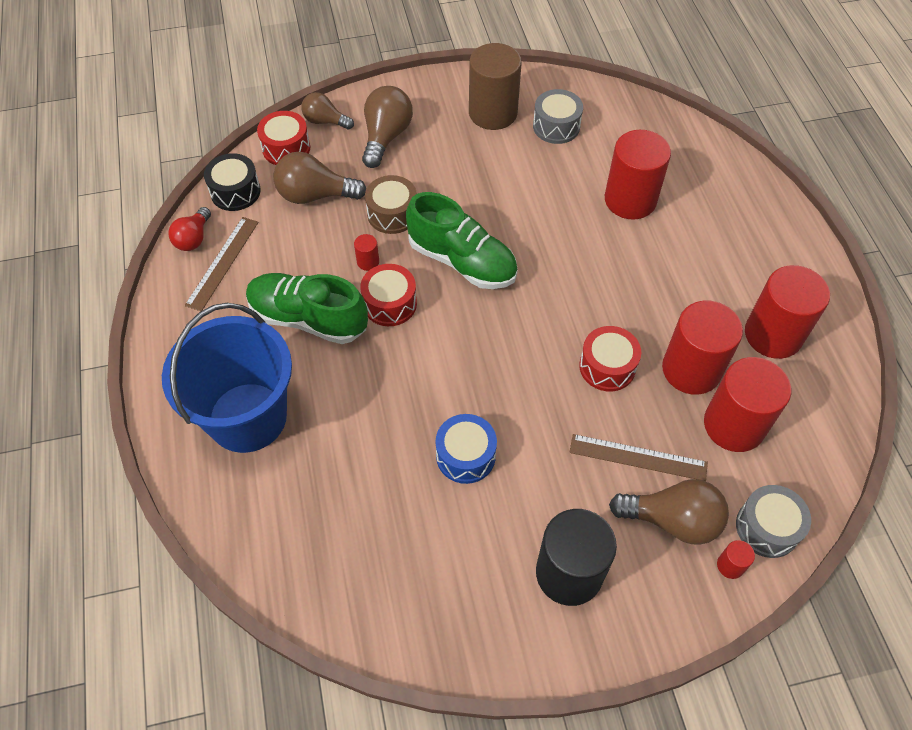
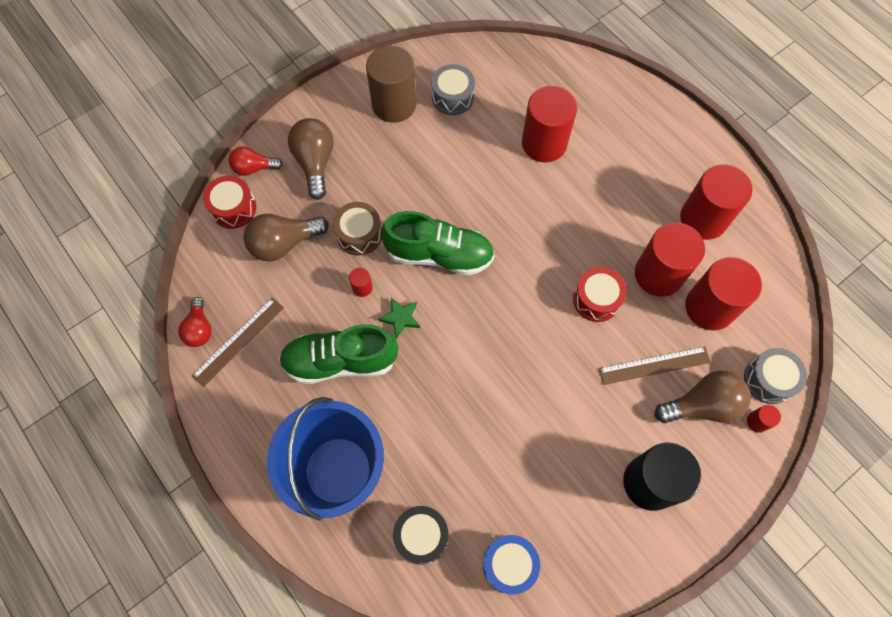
camera: 25 degrees left, 10 degrees up
(222, 263) = (238, 341): brown ruler -> brown ruler turned 45 degrees clockwise
(235, 192) = (211, 269): black drum -> black drum (421, 536)
(325, 121) = (254, 168): brown light bulb -> red light bulb
(390, 304) = (400, 318): red drum -> green star
(465, 456) = (528, 423): blue drum -> blue drum (509, 565)

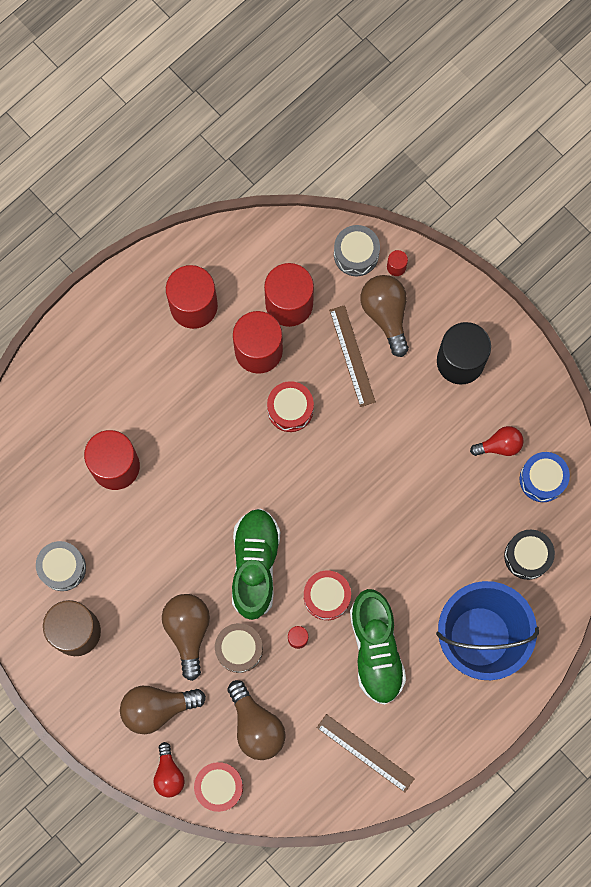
camera: 95 degrees left, 10 degrees up
(199, 329) = (356, 794): red light bulb -> red light bulb (499, 445)
(382, 192) = (188, 631): none -> brown light bulb
(400, 318) = (326, 597): green star -> red drum

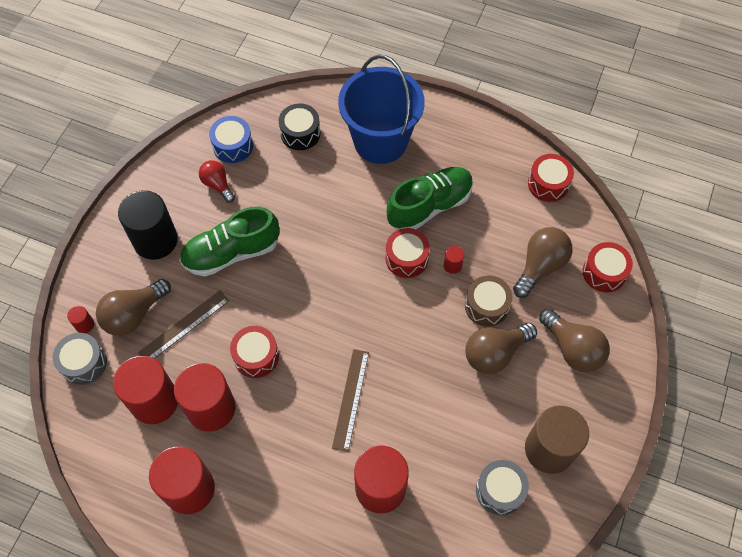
camera: 115 degrees left, 15 degrees down
(168, 774) = (619, 315): red light bulb -> none
(255, 565) = (409, 324): green shoe -> green shoe (231, 253)
(345, 788) = (548, 184): none -> red drum
(365, 753) = (513, 181): brown ruler -> brown ruler (351, 399)

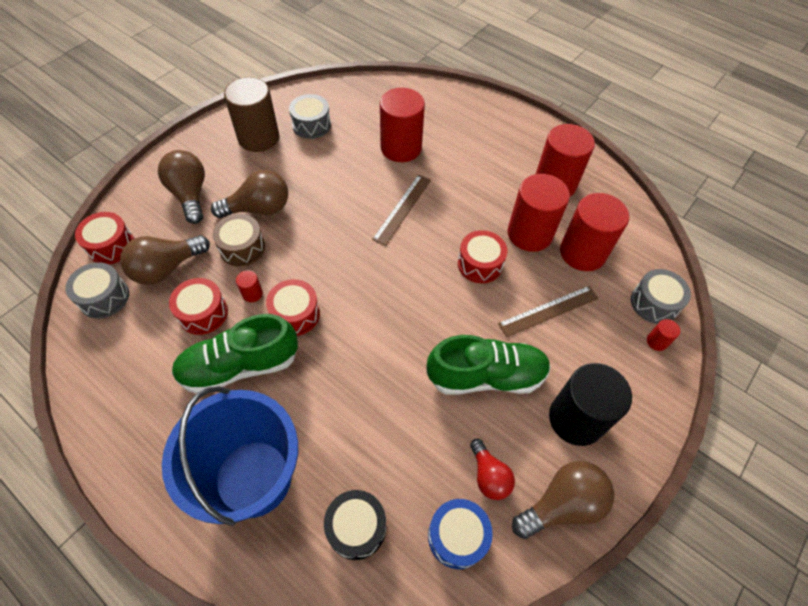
camera: 165 degrees left, 5 degrees down
(134, 315) = (602, 337): brown light bulb -> brown light bulb (562, 504)
(548, 184) = (91, 353): red drum -> red drum (203, 313)
(572, 227) = (104, 297): none -> grey drum

